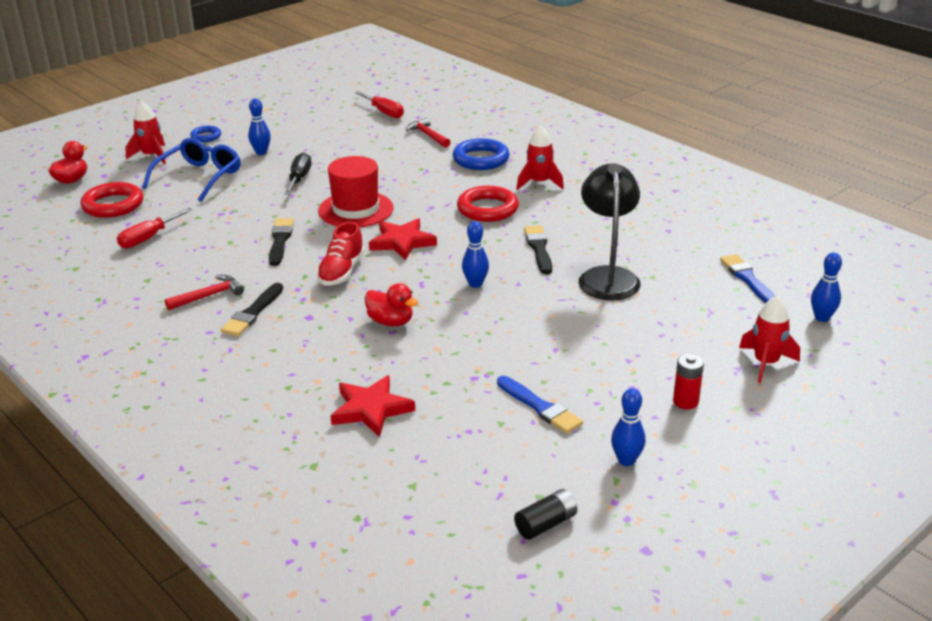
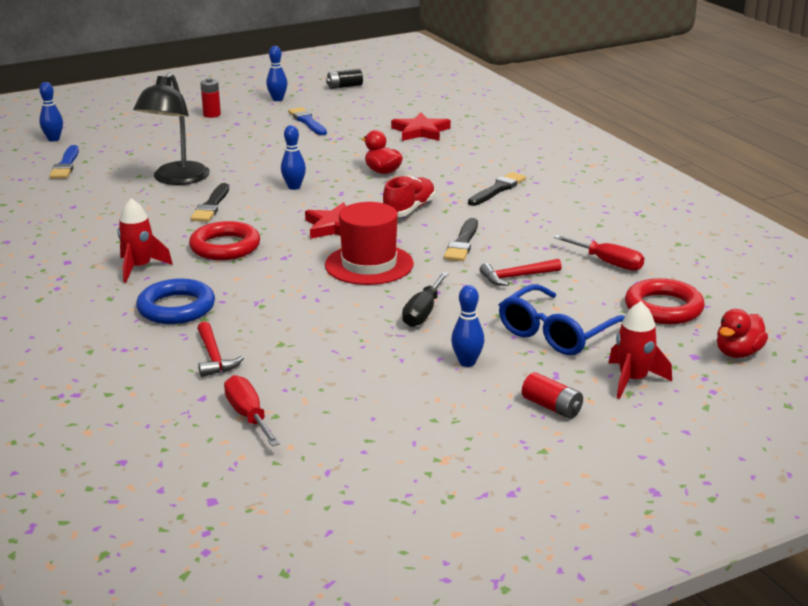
camera: 165 degrees left, 5 degrees down
(148, 238) = (608, 263): red screwdriver -> red screwdriver turned 75 degrees clockwise
(206, 136) = (552, 407): blue ring -> red battery
(209, 296) = (537, 205): red hammer -> red hammer (516, 277)
(765, 363) = (133, 124): red rocket -> none

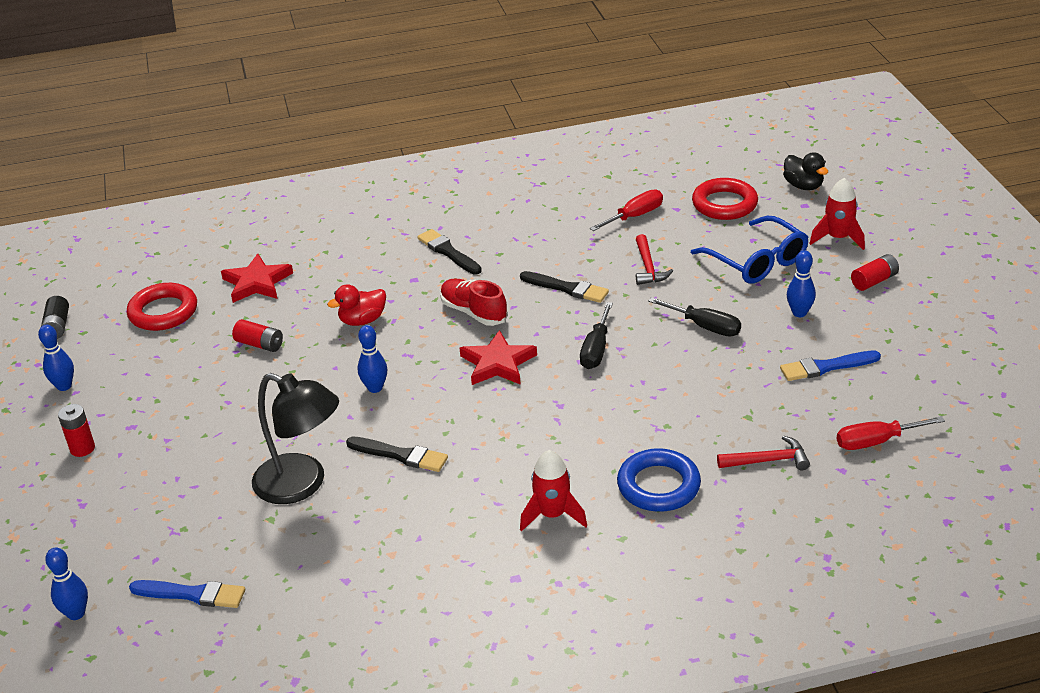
camera: 75 degrees left, 10 degrees up
(225, 247) = (520, 447): red ring -> red ring (163, 312)
(307, 121) = (167, 365): blue brush -> blue brush (826, 367)
(340, 144) = (260, 344): none -> red battery
(369, 264) = (596, 350): red hat -> black screwdriver
(738, 353) = (803, 186): red duck -> black duck

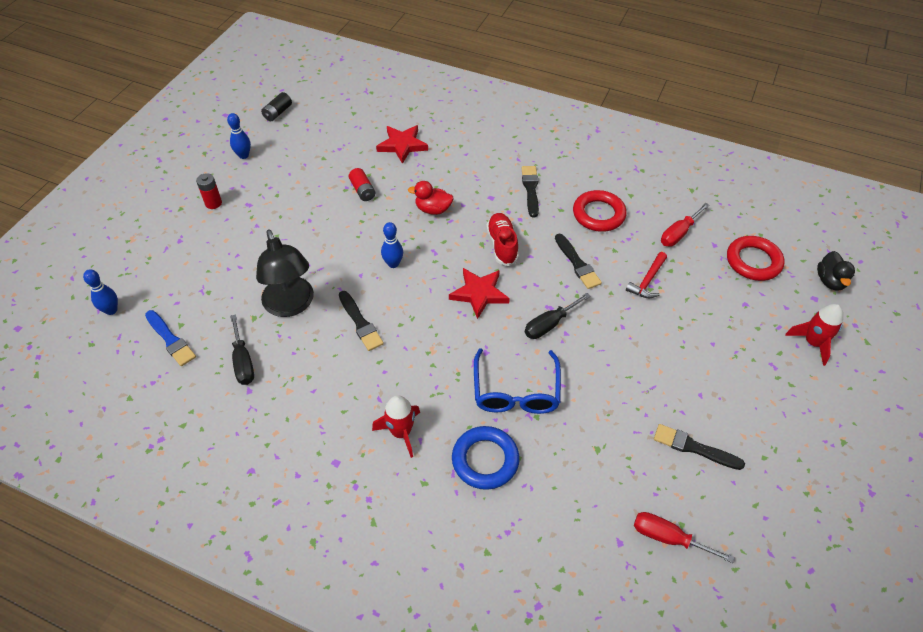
camera: 35 degrees right, 15 degrees up
(163, 312) = (336, 136): red ring -> red ring (598, 214)
(635, 216) = (678, 233): red screwdriver -> red screwdriver turned 135 degrees clockwise
(705, 327) = (639, 354): black screwdriver -> black screwdriver (243, 361)
(757, 262) = (730, 325): blue glasses -> blue glasses (516, 392)
(768, 460) = (575, 495): red hammer -> none
(799, 313) = (719, 388): blue bowling pin -> none
(826, 367) = (693, 447): blue brush -> black brush
(874, 281) = (805, 398): red battery -> none

